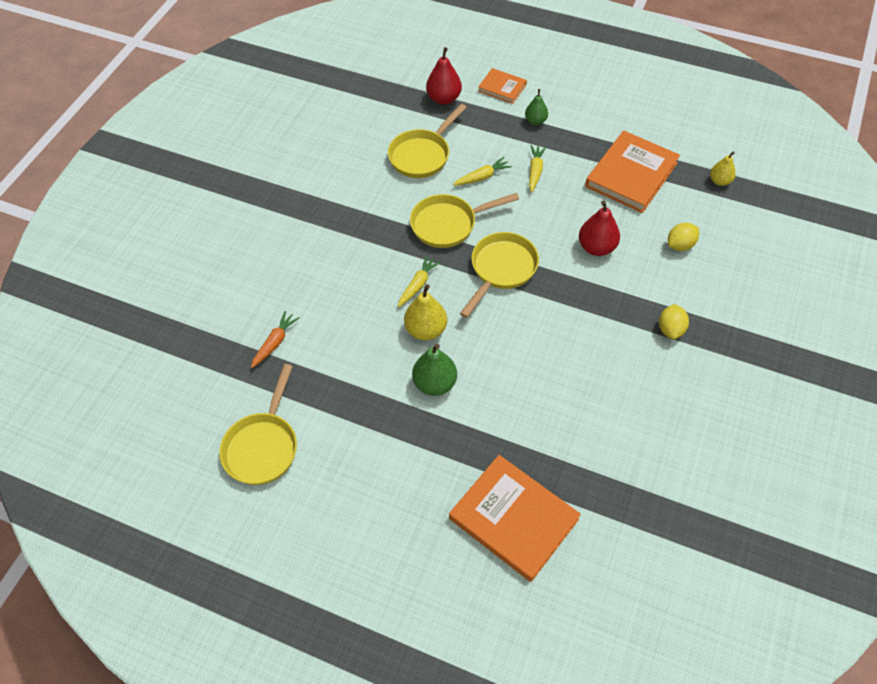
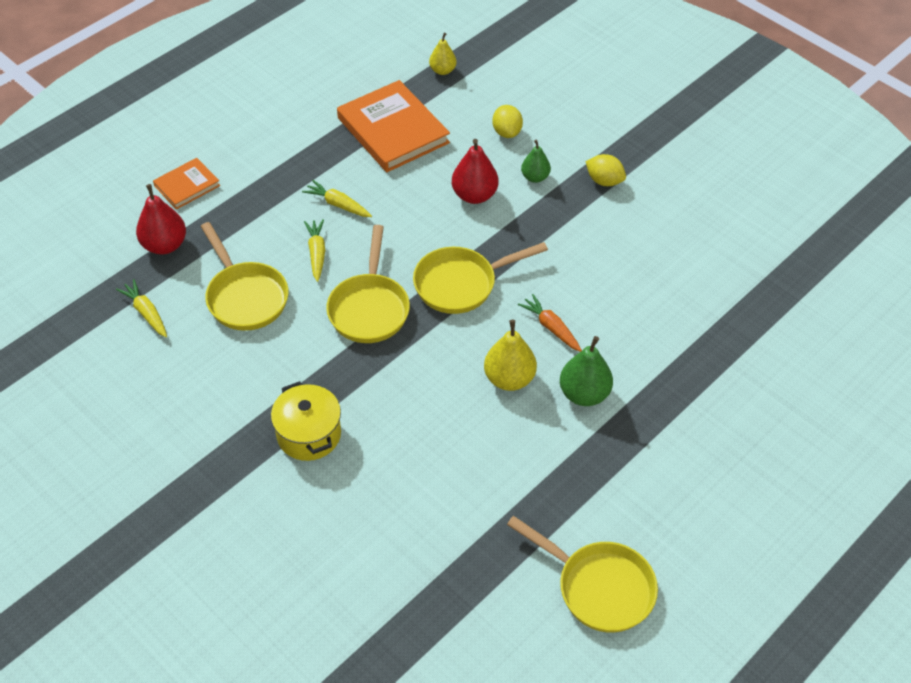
camera: 70 degrees left, 5 degrees down
(275, 343) = (455, 535): orange carrot -> orange carrot (551, 327)
(324, 232) = (309, 434): none -> yellow pot
(418, 285) = (442, 365): yellow carrot -> yellow carrot (146, 313)
(501, 270) = (461, 284): yellow pan -> yellow pan turned 75 degrees counterclockwise
(513, 519) = (769, 382): orange book -> none
(535, 121) = (262, 176): green pear -> green pear (535, 177)

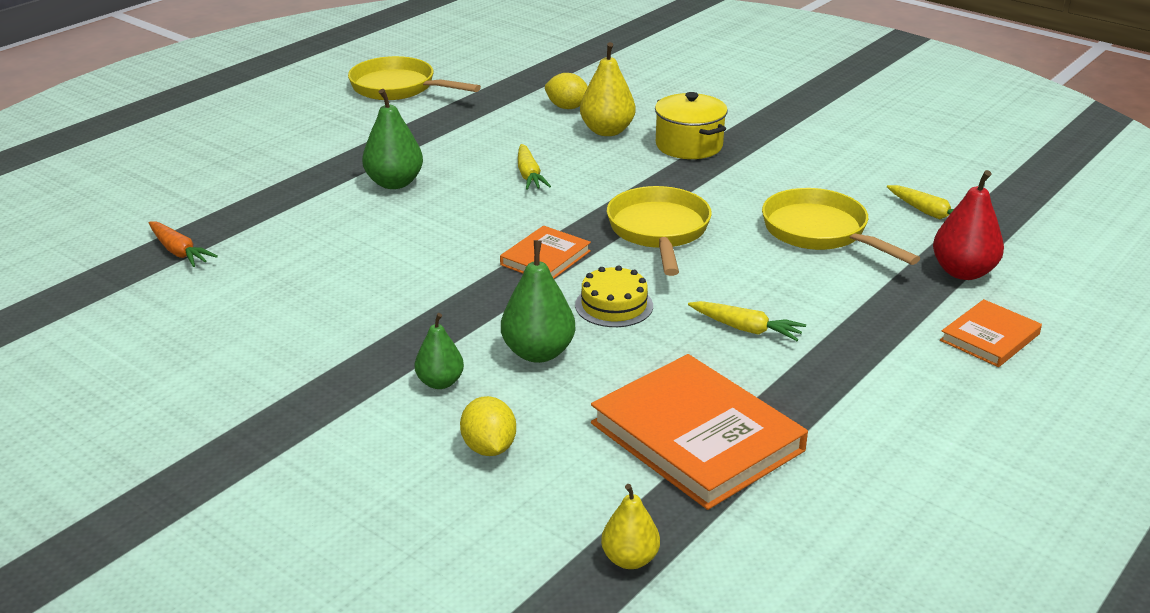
camera: 175 degrees right, 20 degrees down
(317, 253) = (750, 275): yellow carrot -> yellow carrot (529, 175)
(419, 232) = (614, 305): none -> yellow cake
(461, 284) = (545, 258): yellow pan -> orange book
(474, 195) = (538, 353): red pear -> green pear
(509, 379) = (479, 189): yellow pear -> yellow pear (607, 131)
(551, 327) = (427, 228): orange carrot -> orange carrot (179, 252)
(604, 181) = (324, 384): yellow lemon -> yellow lemon (567, 107)

